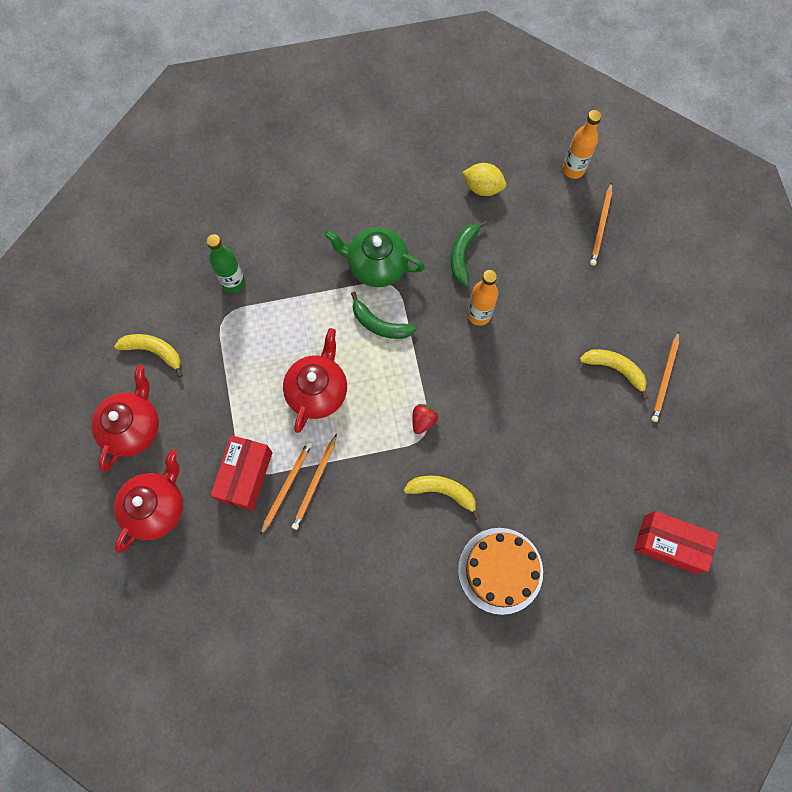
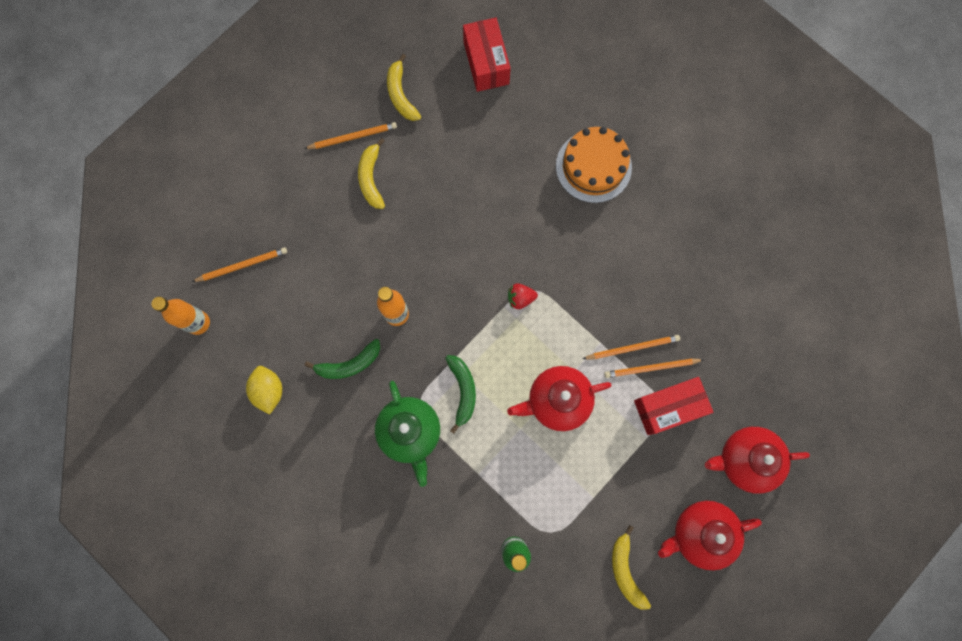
camera: 125 degrees left, 5 degrees up
(443, 492) = (566, 245): yellow banana -> yellow banana (401, 94)

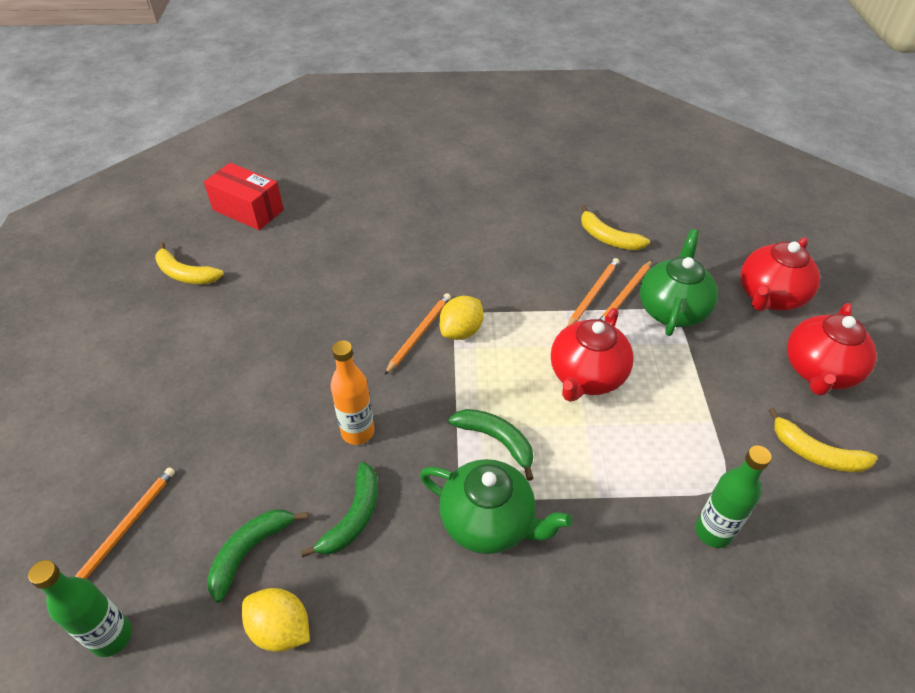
camera: 45 degrees left, 30 degrees down
(198, 323) = (112, 637): orange bottle -> green bottle
(287, 336) = (250, 551): none -> green banana
(353, 137) = (163, 332): orange pencil -> orange pencil (419, 333)
(371, 178) = (215, 348): yellow banana -> yellow banana (608, 238)
(520, 298) = (461, 331): red strawberry -> yellow lemon
(593, 166) = (414, 212): orange cake -> none
(668, 407) = (672, 310): red box -> green teapot

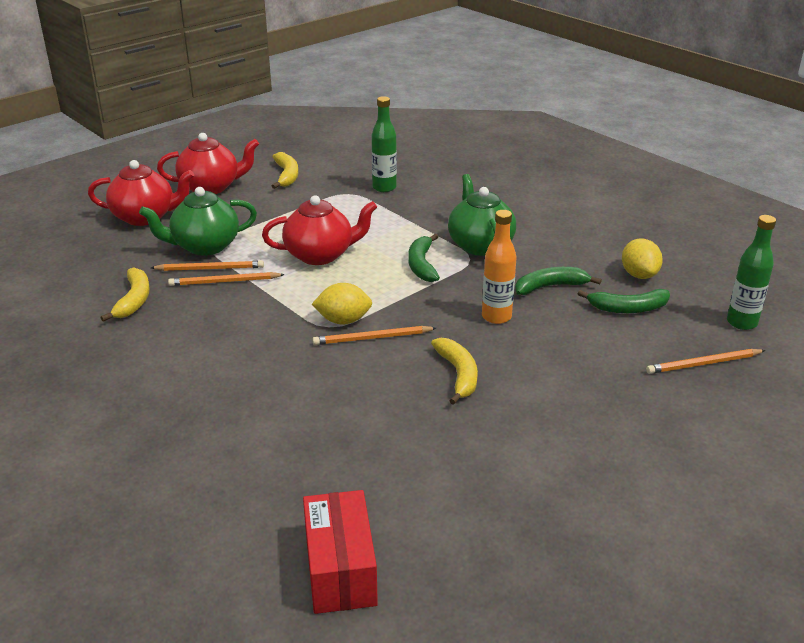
camera: 130 degrees left, 15 degrees down
(185, 274) = (495, 533): yellow banana -> yellow banana (458, 375)

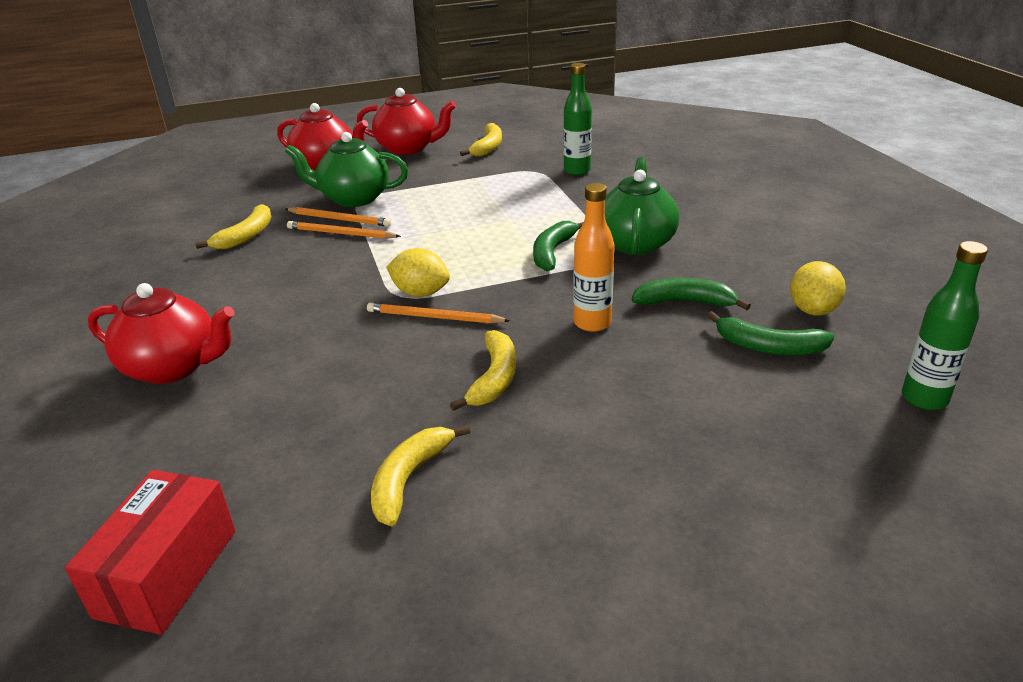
camera: 25 degrees right, 0 degrees up
(320, 255) = (455, 224): red teapot -> red teapot (173, 367)
(457, 460) = (409, 479): none -> yellow banana
(703, 364) = (827, 440): orange pencil -> none

